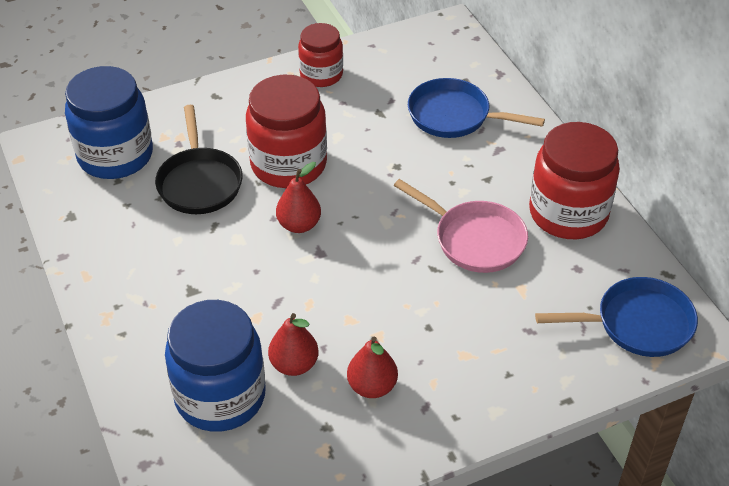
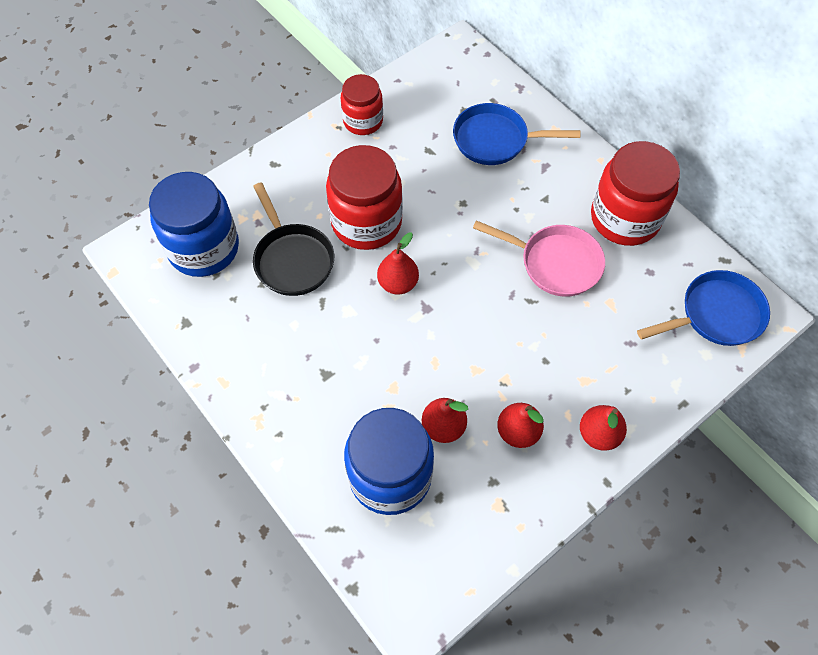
camera: 15 degrees left, 15 degrees up
(460, 408) = (598, 434): none -> red pear

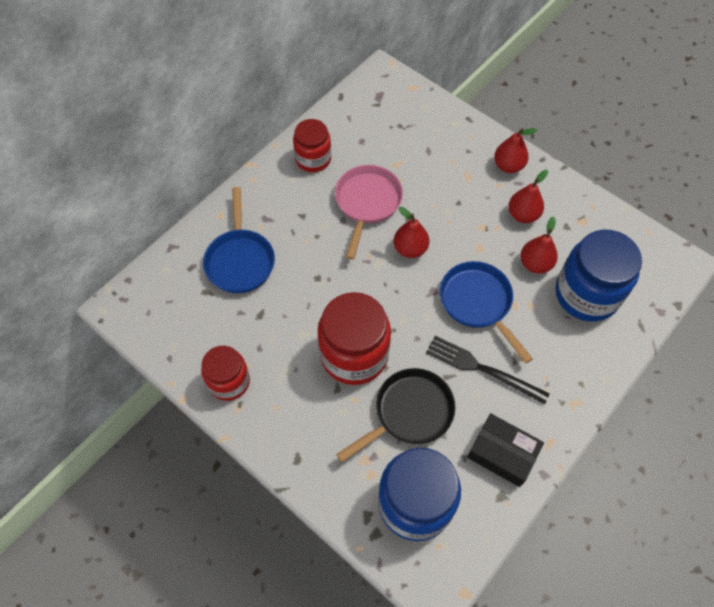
camera: 100 degrees left, 0 degrees up
(227, 333) = (502, 453): none -> black box
(322, 336) = (482, 369): none -> black fork
(398, 283) = (414, 317): red pear -> red pear (410, 249)
(624, 218) = (313, 159): red jar -> red jar, size x0.61
(716, 315) = (390, 101): blue pan -> blue pan (478, 303)

